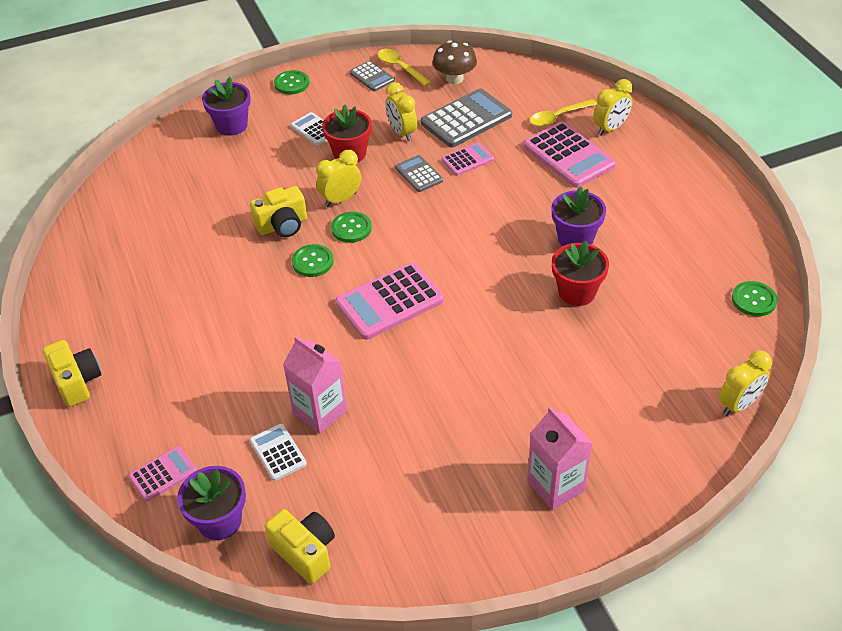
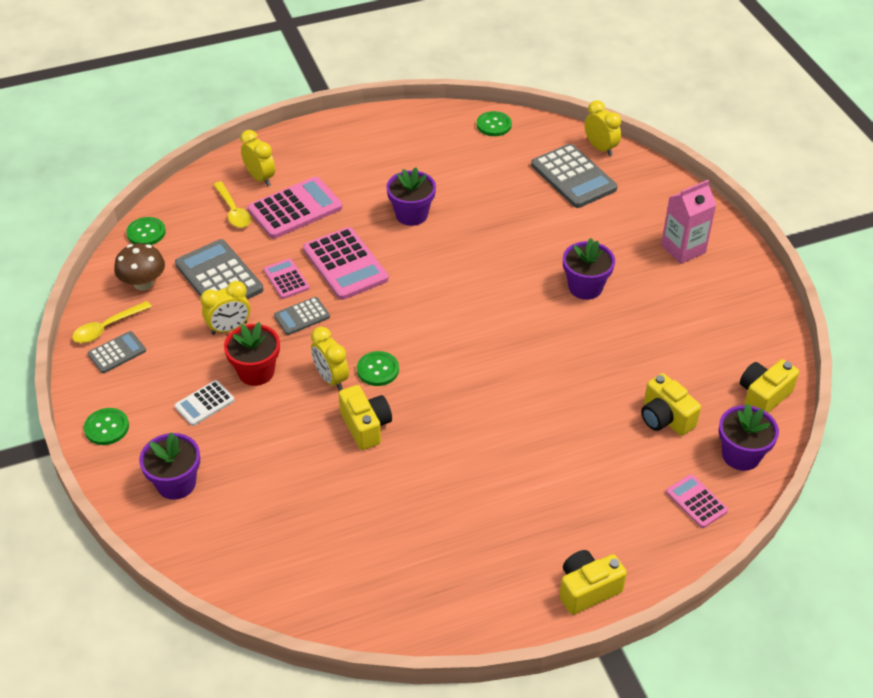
camera: 90 degrees left, 0 degrees up
(278, 452) = (665, 418): white calculator -> yellow camera
(312, 262) = (424, 400): green button -> green button (146, 233)
(320, 412) = (618, 390): pink carton -> none
(389, 302) = (484, 341): pink calculator -> pink calculator (345, 264)
(477, 385) = (585, 287): none -> purple flower pot
(577, 292) = (479, 220): red flower pot -> none
(672, 376) = (573, 177): none -> grey calculator

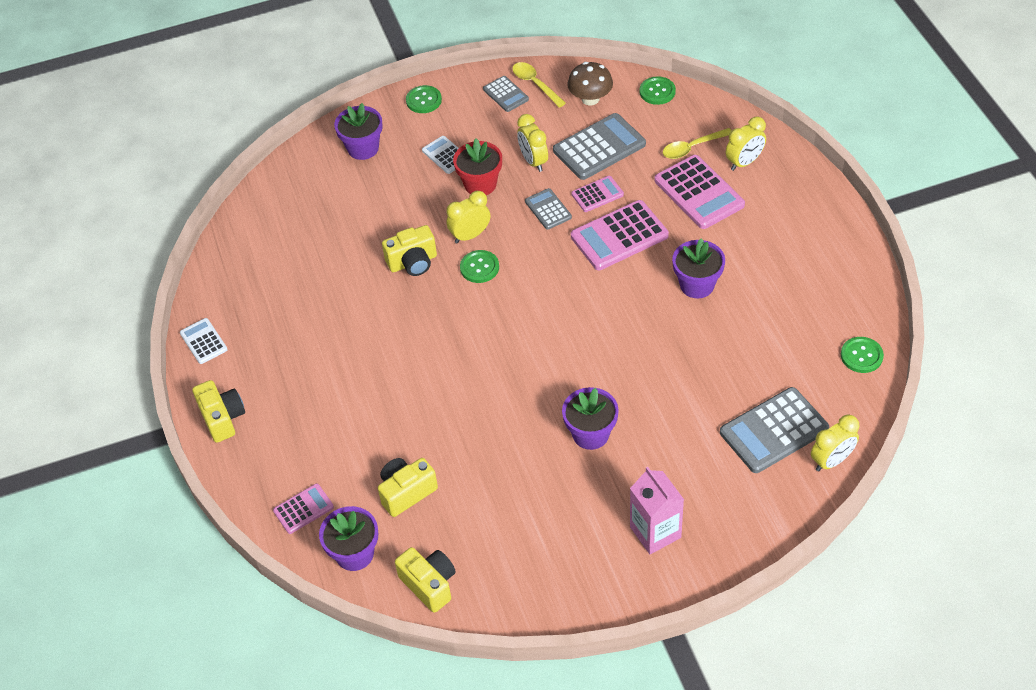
camera: 95 degrees right, 5 degrees up
(475, 623) = (203, 341): none -> white calculator

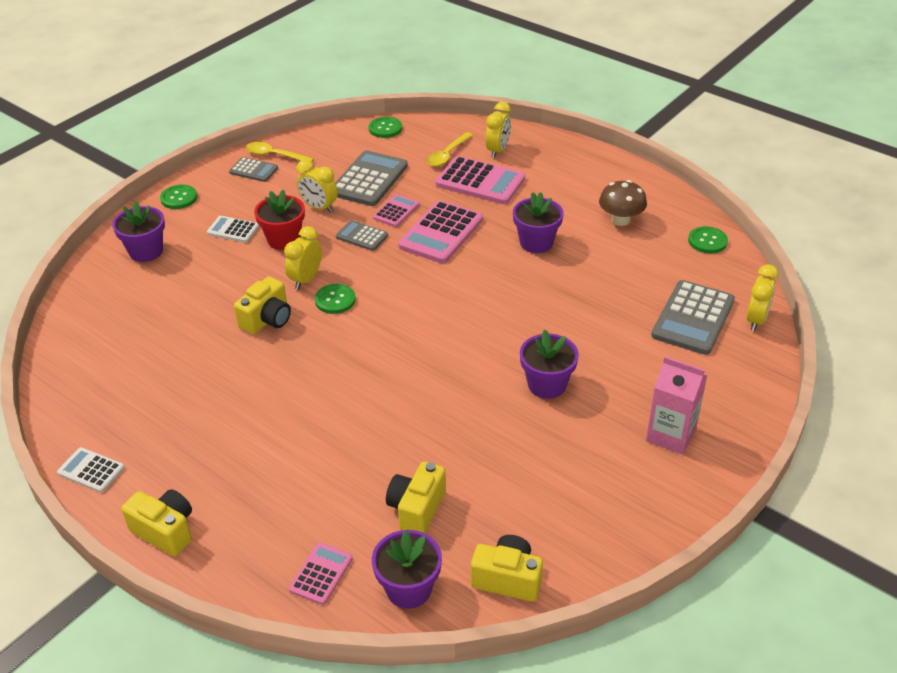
camera: 35 degrees left, 10 degrees down
(590, 99) = (332, 150): brown mushroom -> brown mushroom (620, 220)

